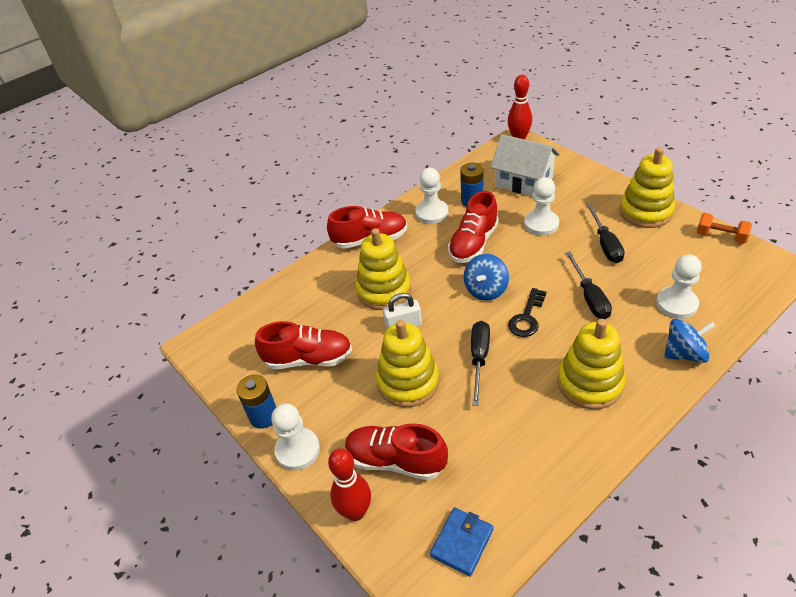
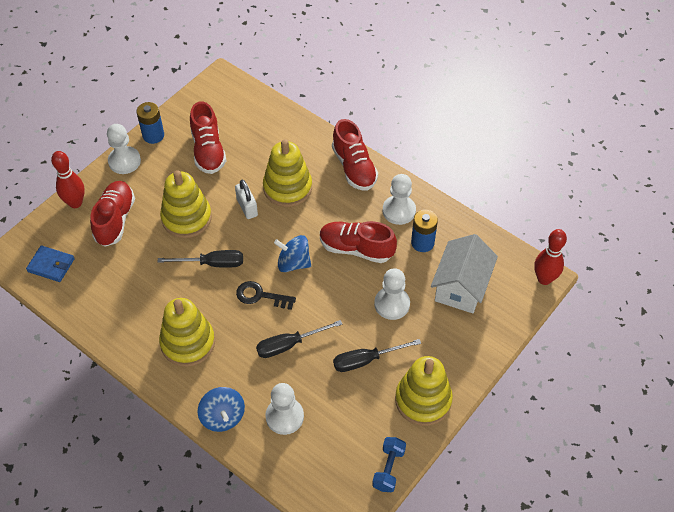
camera: 75 degrees right, 10 degrees up
(720, 236) = (388, 469): orange dumbbell -> blue dumbbell

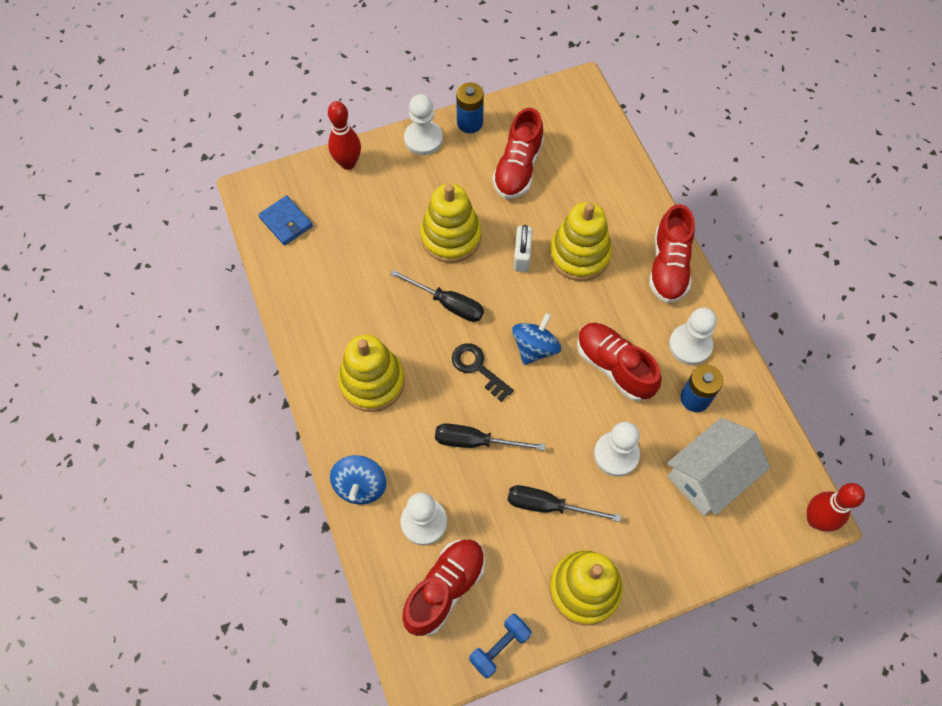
camera: 30 degrees right, 10 degrees up
(115, 220) = (376, 202): red shoe -> red shoe (445, 589)
(293, 263) = (535, 348): blue spinning top -> blue spinning top turned 75 degrees clockwise

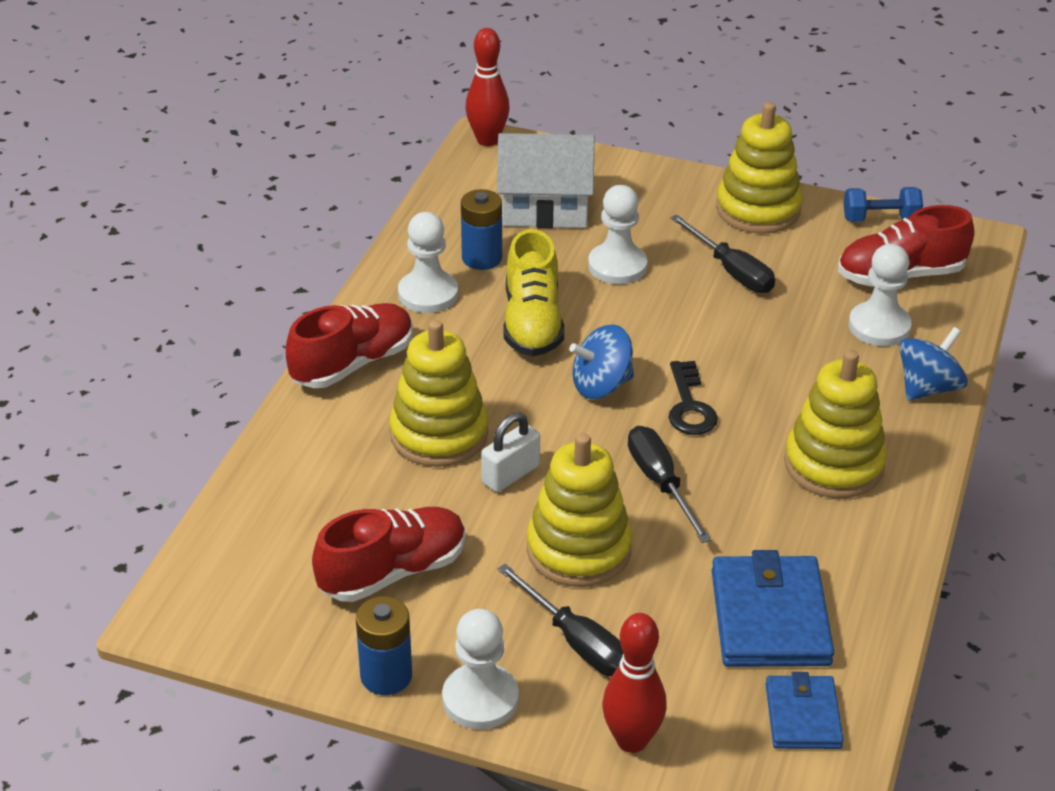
camera: 140 degrees left, 25 degrees down
(335, 262) = (770, 617): none -> blue wallet
(475, 441) = (758, 352): black screwdriver -> black screwdriver (576, 641)
(614, 367) = (532, 323): red shoe -> yellow shoe

